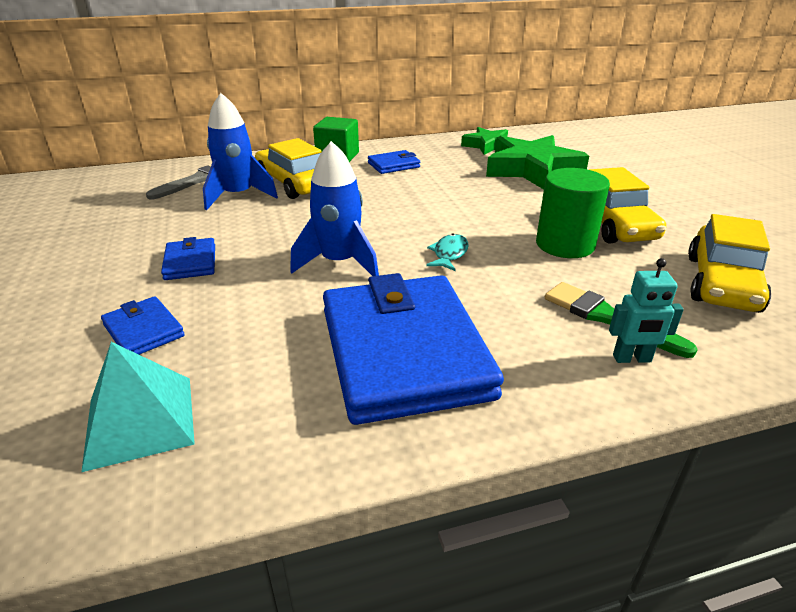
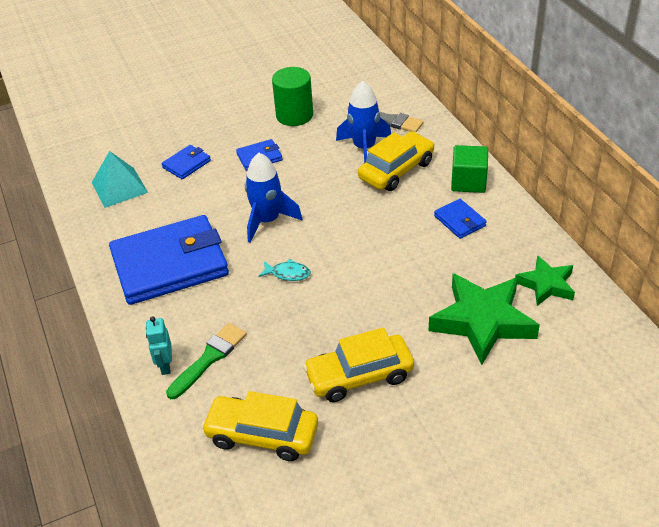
camera: 85 degrees right, 10 degrees up
(565, 244) = (314, 341): green cylinder -> green cylinder (294, 115)

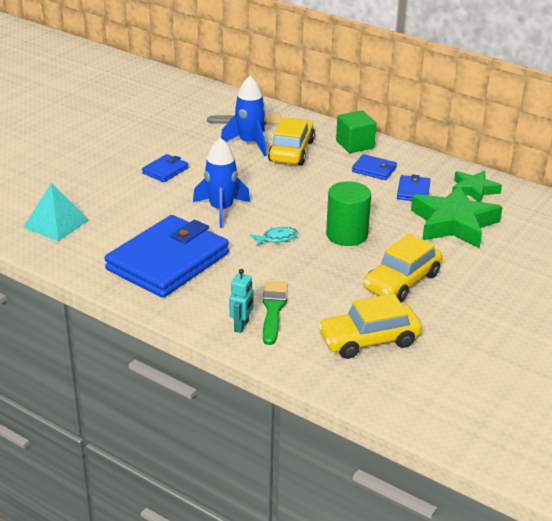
camera: 35 degrees left, 10 degrees down
(165, 366) = (241, 326): turquoise robot -> turquoise robot turned 120 degrees counterclockwise
(186, 164) = (103, 191): blue wallet -> blue wallet (413, 191)
(294, 115) = (164, 135): green cylinder -> green cylinder (347, 235)

